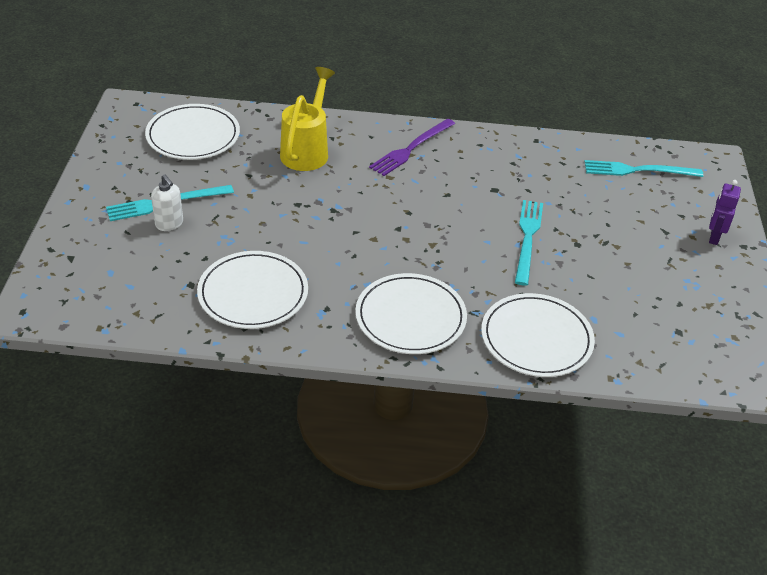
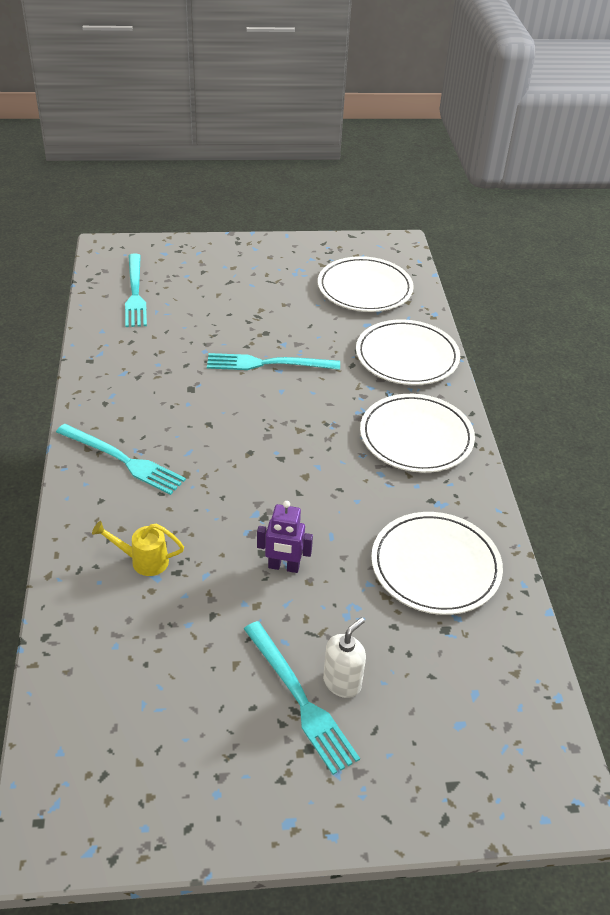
camera: 100 degrees left, 0 degrees up
(193, 136) = (127, 707): white plate -> white plate (365, 288)
(307, 150) = (143, 561): yellow watering can -> yellow watering can, size x0.53
(411, 148) = (123, 460): purple fork -> turquoise fork
(714, 237) = (230, 256): purple robot -> purple robot (283, 567)

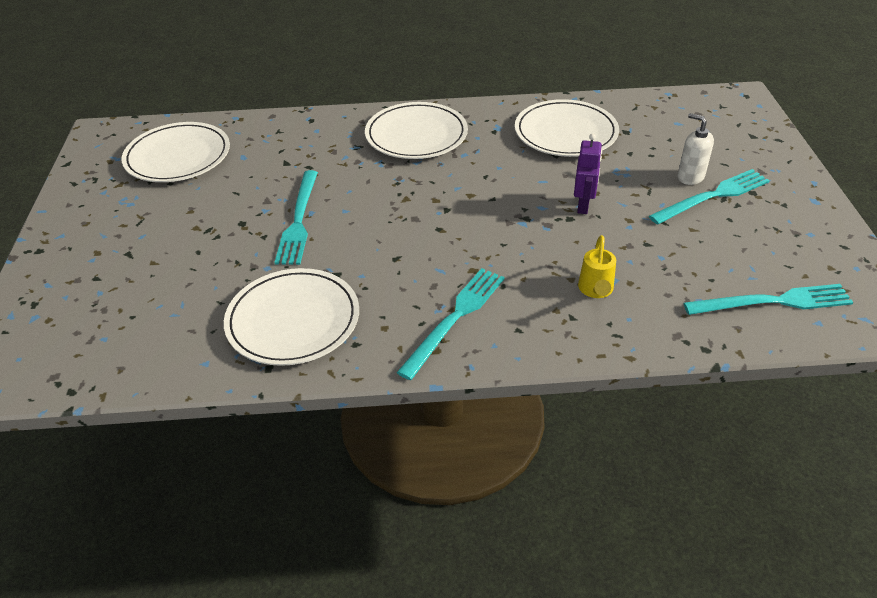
camera: 85 degrees left, 0 degrees up
(135, 293) = (125, 338): turquoise fork -> turquoise fork (773, 302)
(407, 356) = (301, 135): white plate -> white plate (293, 320)

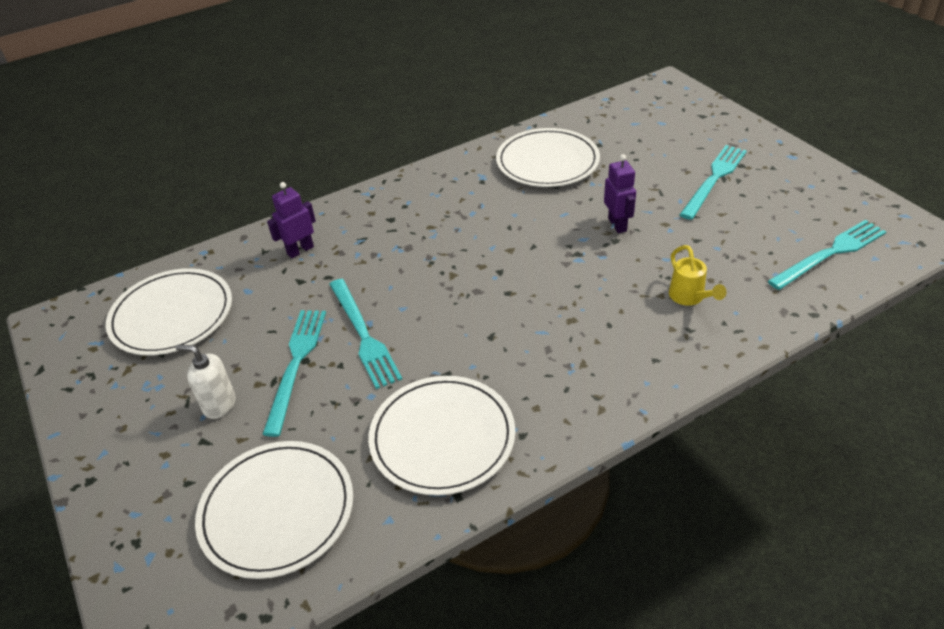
camera: 25 degrees left, 0 degrees up
(305, 139) = (300, 250): none -> purple robot
(416, 135) = (411, 209): white plate -> white plate (277, 511)
(455, 318) = (592, 372): turquoise fork -> turquoise fork (296, 364)
(690, 177) = (683, 168): white soap dispenser -> white soap dispenser (219, 405)

